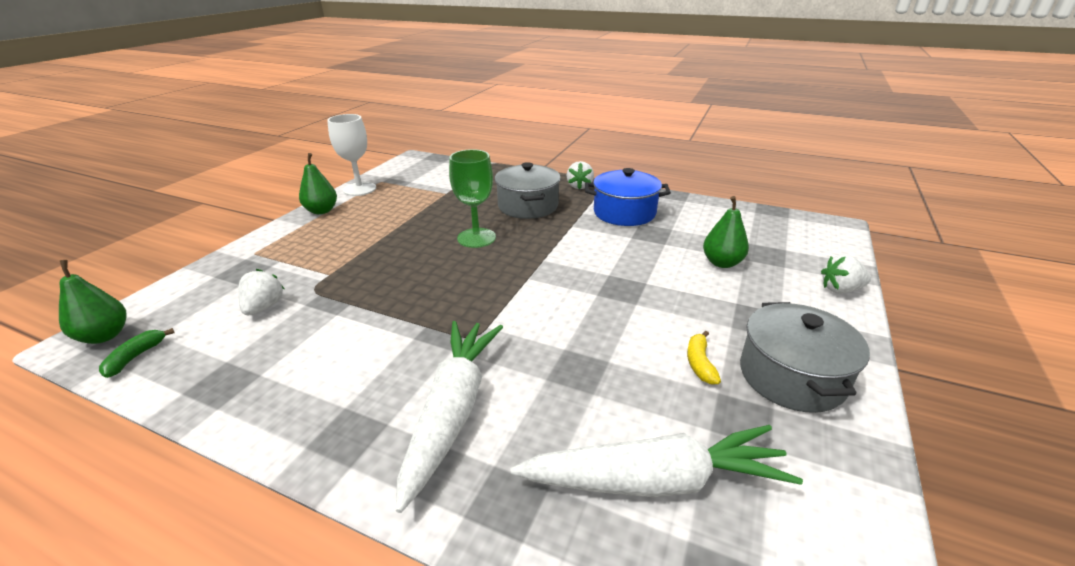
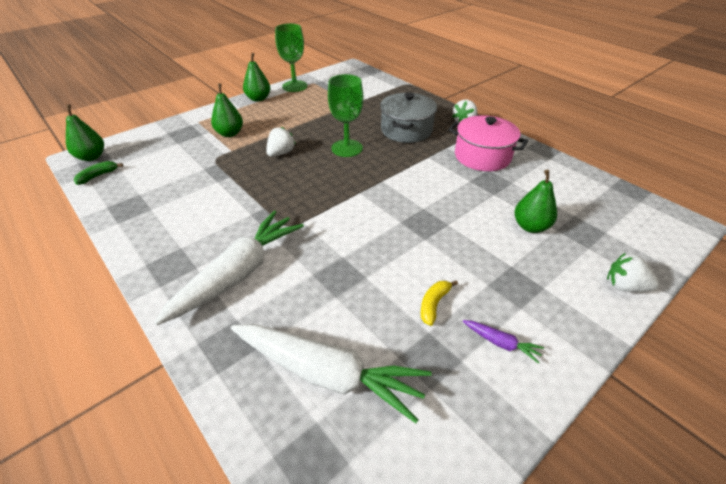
camera: 25 degrees right, 10 degrees up
(264, 307) = (180, 163): white strawberry -> white strawberry (281, 153)
(312, 256) = (230, 133): none -> green pear
(359, 189) = (294, 86): white goblet -> green goblet
(624, 213) = (482, 156): blue pot -> pink pot
(791, 376) = (501, 343): grey pot -> purple carrot

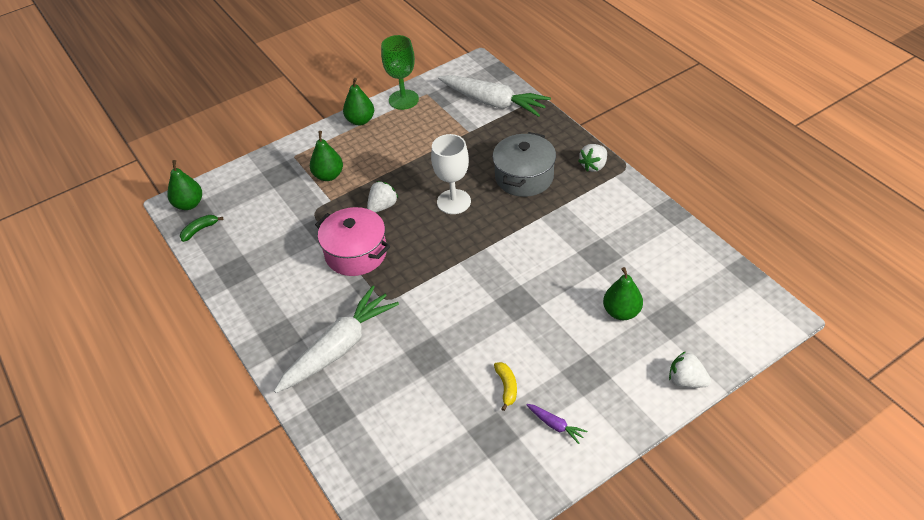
camera: 10 degrees right, 5 degrees up
(328, 374) = (409, 440): white carrot -> white carrot (493, 102)
(347, 148) = (453, 202): green goblet -> white goblet
(434, 304) = (507, 387): yellow banana -> yellow banana turned 135 degrees clockwise
(482, 156) = (600, 219): pink pot -> pink pot (356, 253)

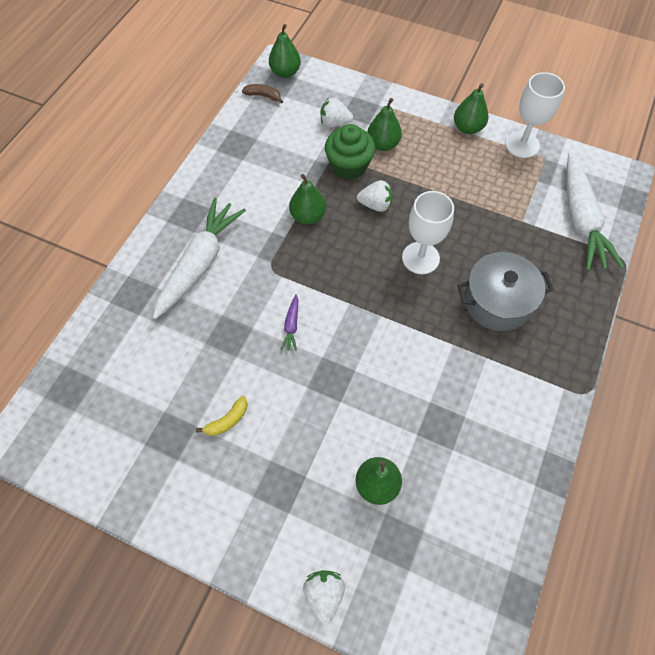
camera: 55 degrees right, 15 degrees up
(200, 230) = (263, 96): green banana -> brown banana
(329, 205) = (349, 166): none -> green cupcake
(339, 347) = (200, 263): white carrot -> white carrot turned 75 degrees counterclockwise
(356, 253) = (308, 216): pink pot -> green pear
(403, 100) = (522, 145): green goblet -> white goblet
(555, 425) = (206, 486): purple carrot -> purple carrot (291, 326)
(593, 166) = (563, 359): white strawberry -> white strawberry (334, 123)

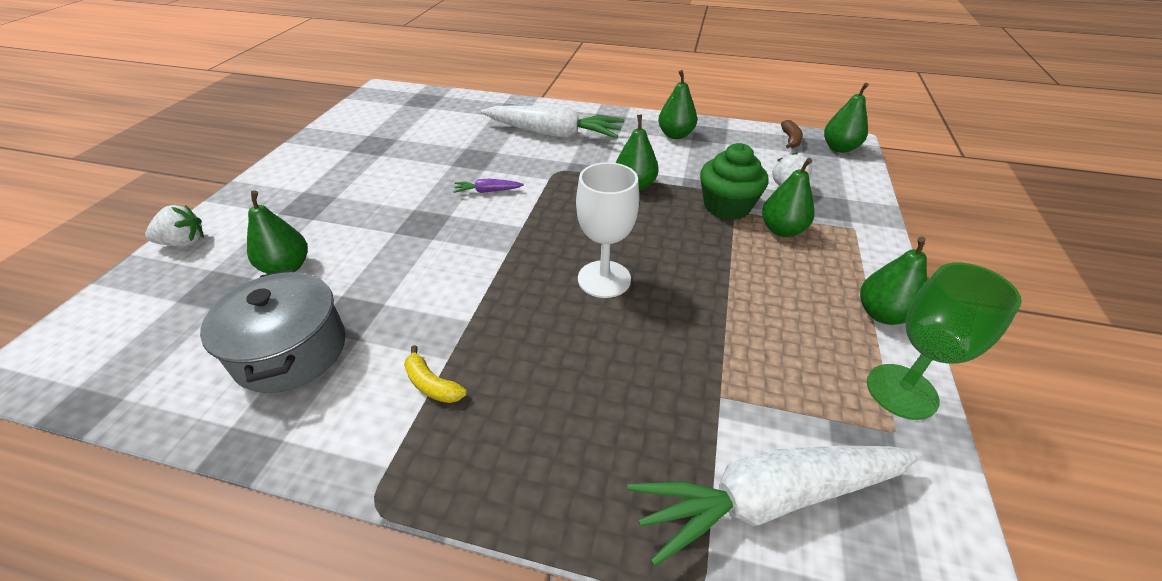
camera: 80 degrees right, 20 degrees down
(227, 421) = (382, 169): yellow banana -> yellow banana (432, 384)
(232, 169) = (675, 135): none -> green pear
(375, 205) = (675, 233): white strawberry -> none
(497, 301) = (547, 367): grey pot -> grey pot (291, 351)
(522, 145) = (901, 391): white goblet -> green goblet

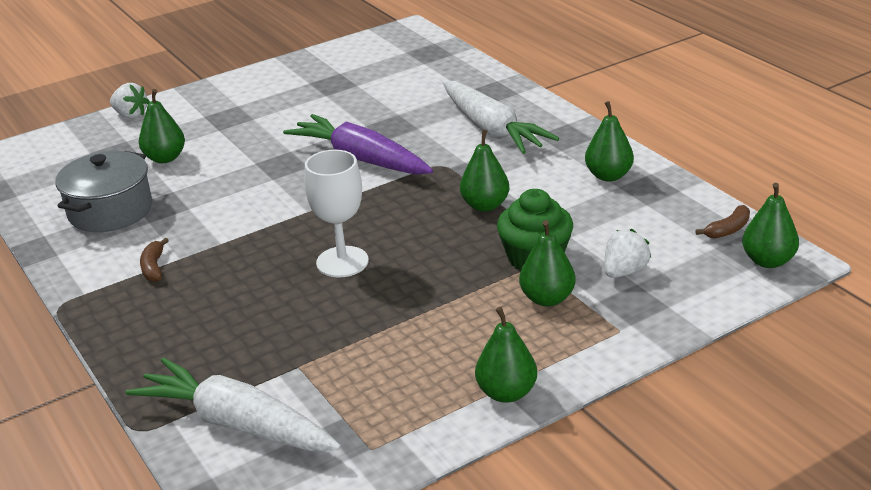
camera: 45 degrees right, 10 degrees down
(432, 384) = (154, 267): yellow banana -> brown banana
(487, 191) = (360, 159): purple carrot -> purple carrot, size x2.45
(901, 391) = (420, 436): green goblet -> none

